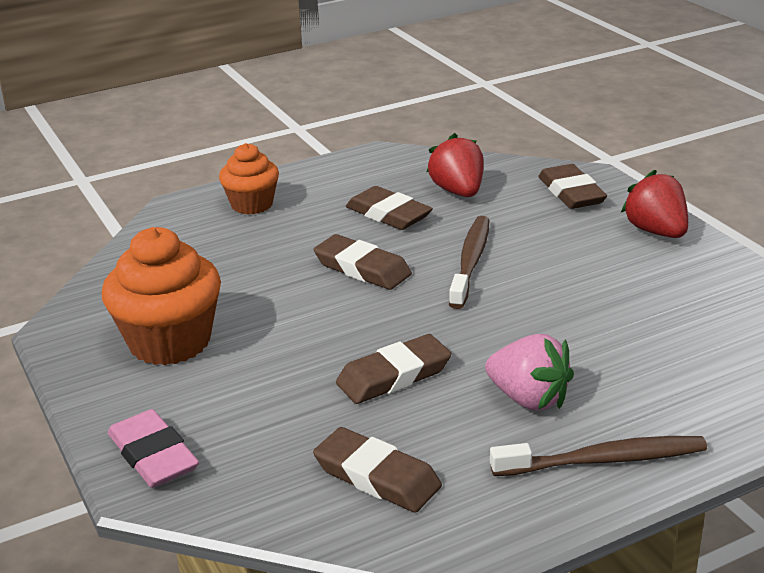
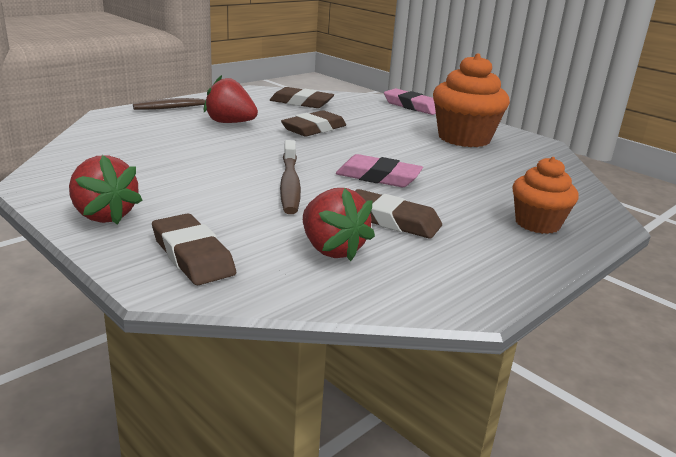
camera: 160 degrees right, 5 degrees down
(362, 268) = (378, 177): brown eraser -> pink eraser
(528, 399) = (230, 122): pink strawberry -> red strawberry

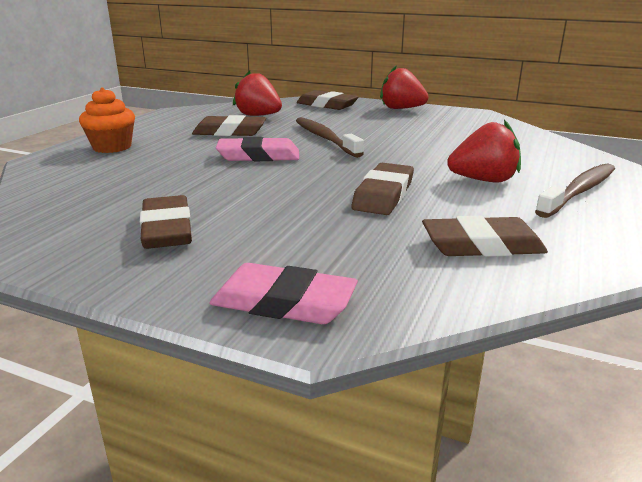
camera: 160 degrees right, 0 degrees up
(464, 138) = (167, 229): orange cupcake -> brown eraser

